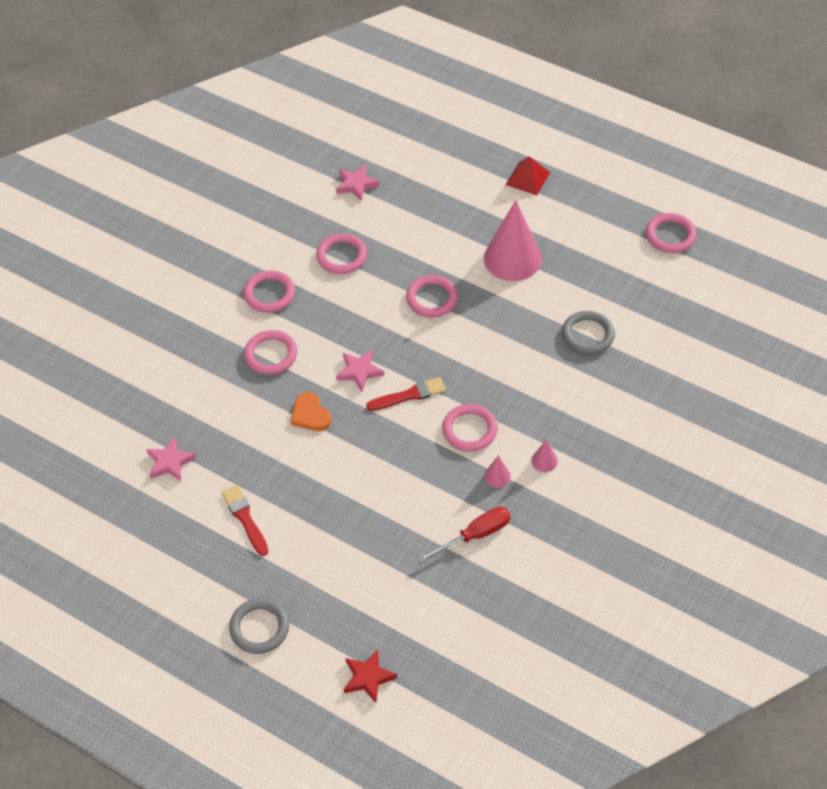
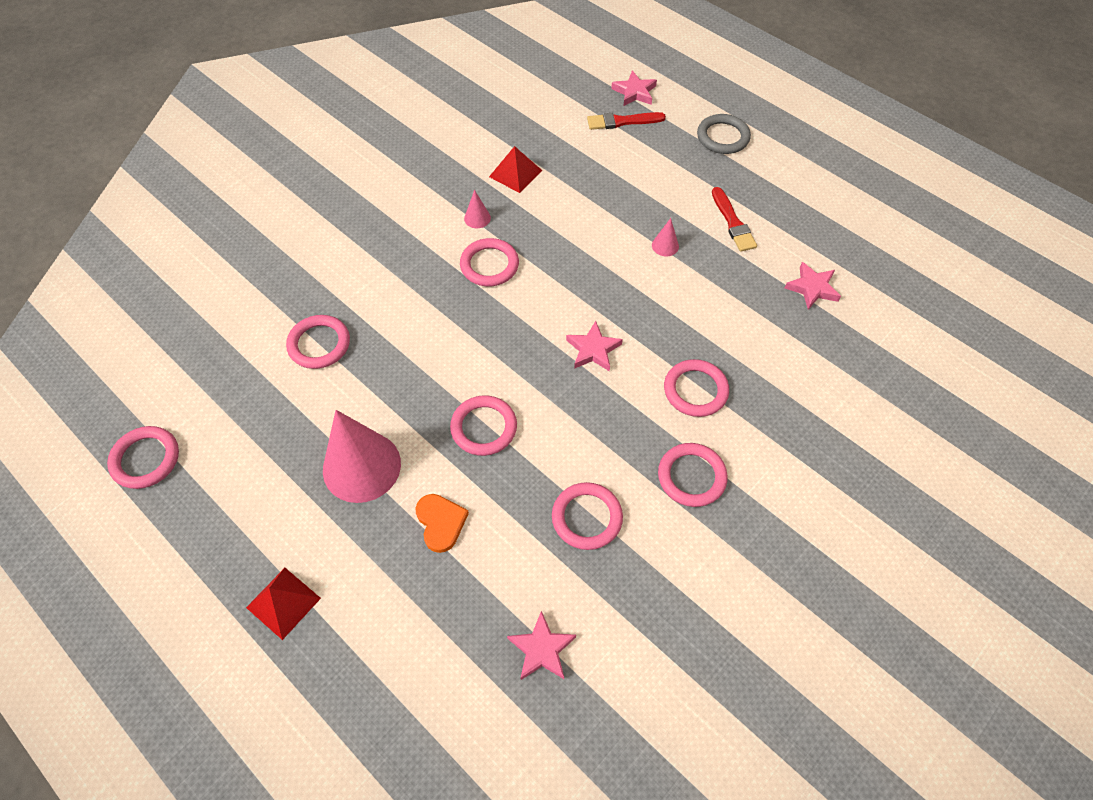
camera: 170 degrees left, 5 degrees up
(310, 414) = (656, 311): orange heart -> orange heart (441, 522)
(368, 677) = (634, 92): red star -> pink star
(409, 395) = (543, 312): red brush -> red brush (622, 121)
(475, 535) = (515, 173): red screwdriver -> red pyramid
(544, 461) = (426, 224): pink cone -> pink cone (665, 245)
(587, 335) = (319, 344): grey ring -> pink ring

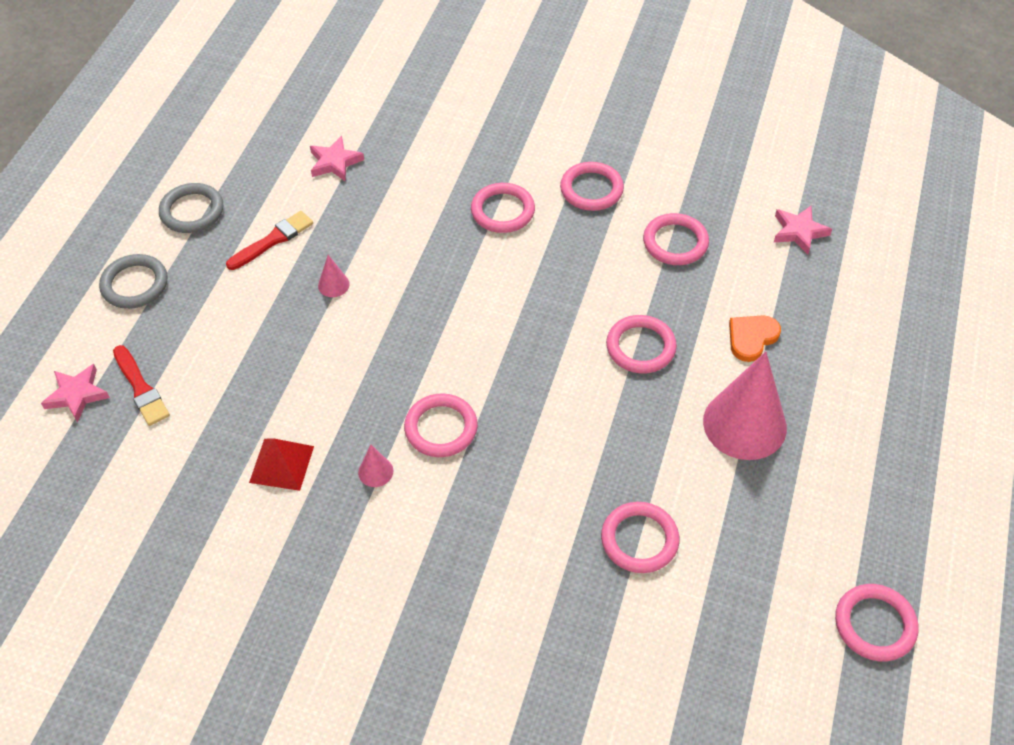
camera: 115 degrees left, 5 degrees down
(283, 602) = (901, 416): red pyramid -> none
(593, 350) = (501, 297): pink star -> none
(788, 183) = (192, 211): none -> grey ring

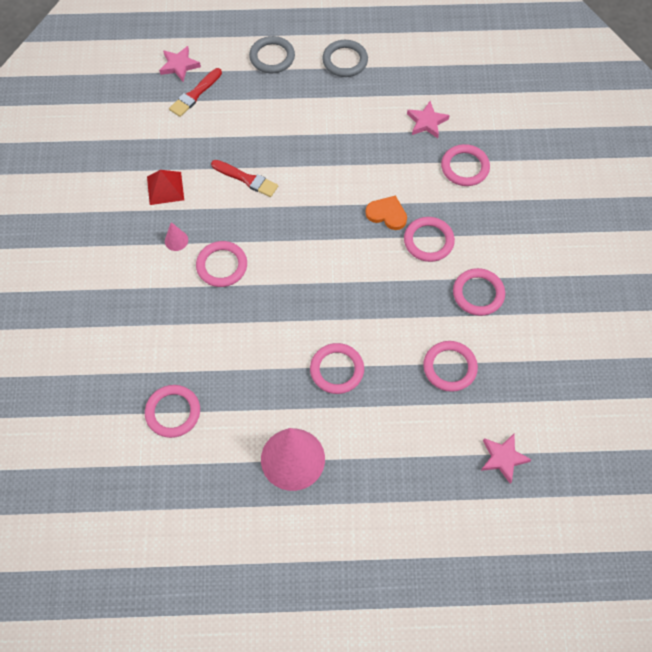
camera: 70 degrees right, 10 degrees up
(273, 240) = (340, 114): red brush -> red brush (246, 179)
(333, 285) = (316, 162): pink cone -> none
(751, 338) = (376, 446): orange heart -> orange heart (387, 214)
(874, 624) = (150, 585): pink ring -> pink ring (465, 167)

